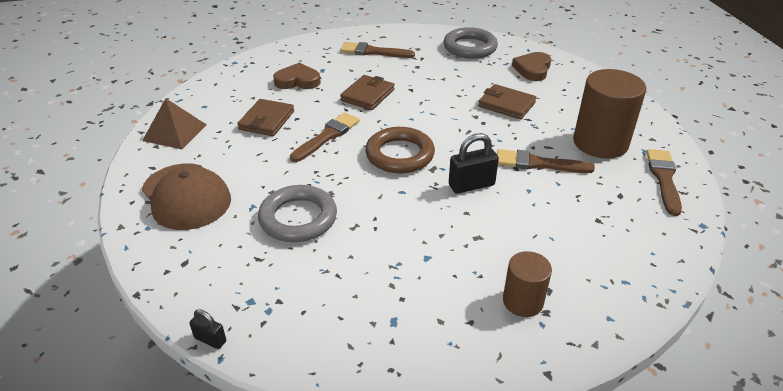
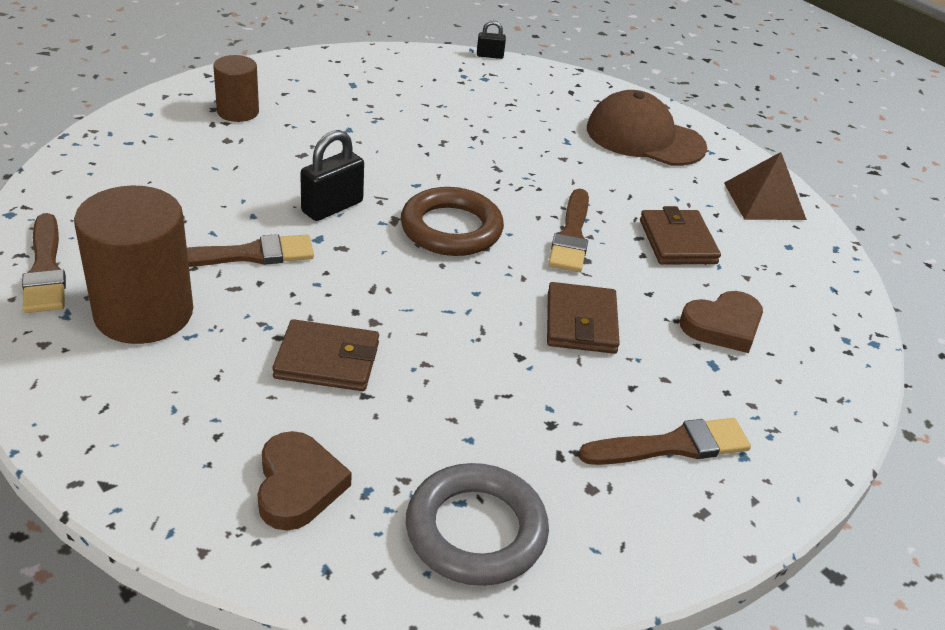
camera: 150 degrees right, 0 degrees up
(298, 218) = (508, 139): grey ring -> none

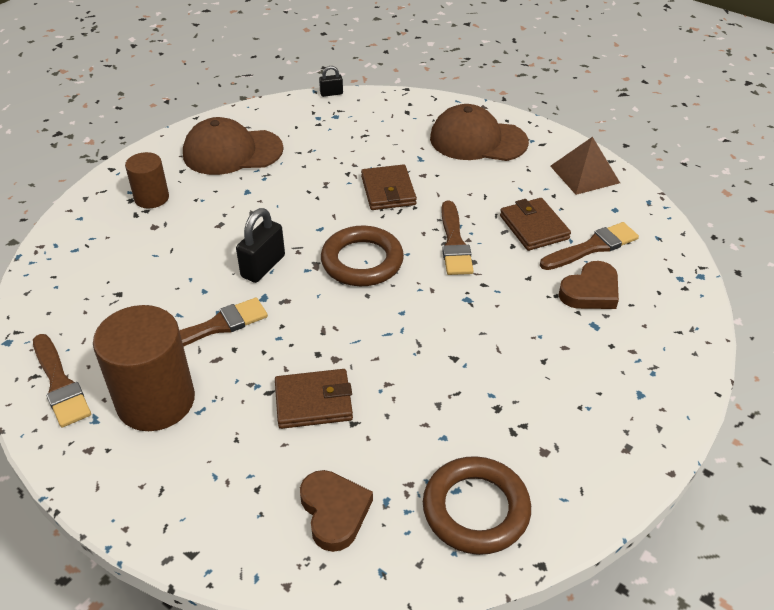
camera: 10 degrees left, 5 degrees up
(350, 87) = (232, 152): none -> brown cap
(476, 530) = (476, 509): grey ring -> brown ring
(581, 322) = (488, 317): brown wallet -> brown wallet (388, 191)
(672, 445) = (588, 400): brown brush -> brown brush (592, 247)

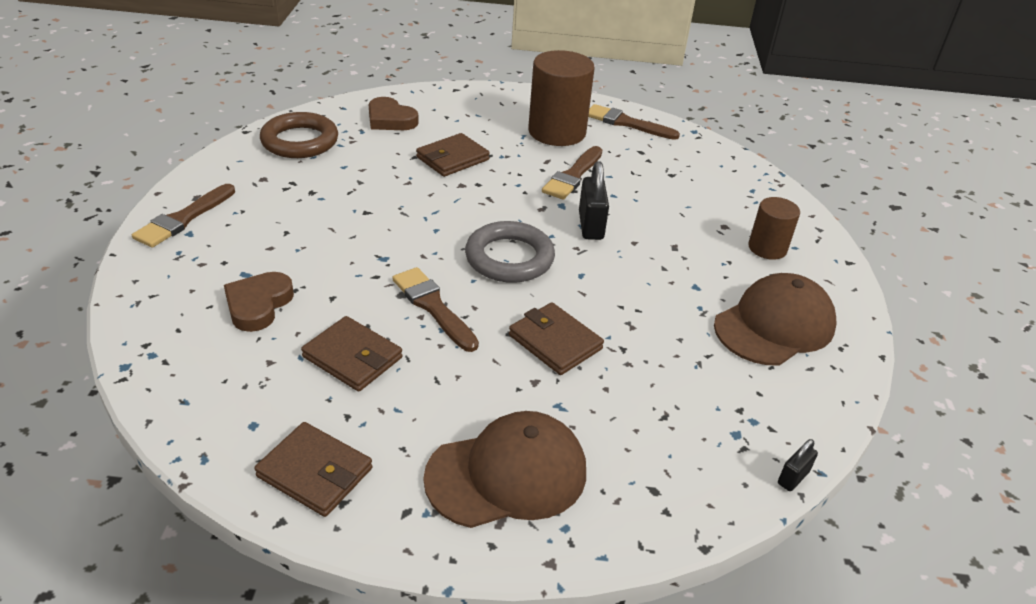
camera: 145 degrees right, 5 degrees down
(362, 261) = (509, 258): brown ring -> grey ring
(584, 174) = (315, 472): brown pyramid -> brown wallet
(592, 247) = (270, 356): brown brush -> brown brush (183, 219)

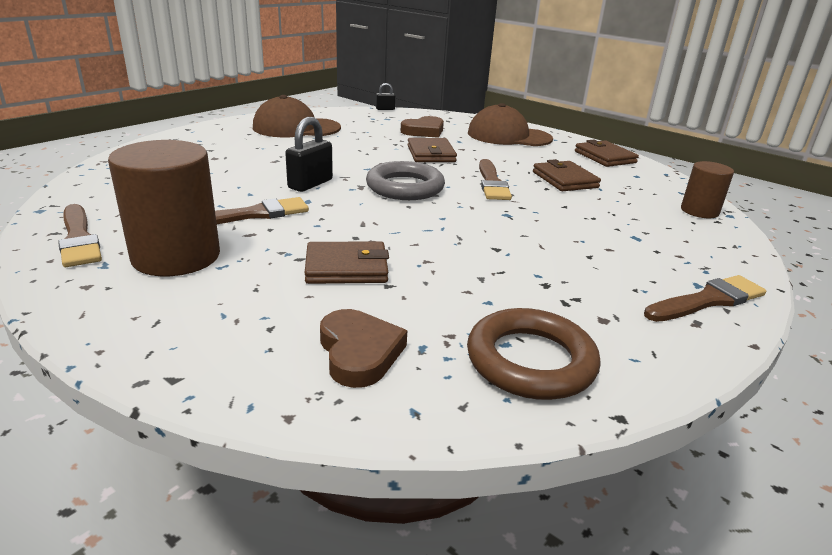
camera: 145 degrees left, 10 degrees down
(258, 305) = (626, 217): brown heart -> brown heart (424, 131)
(767, 248) = (218, 144): brown cylinder -> brown cylinder (699, 211)

